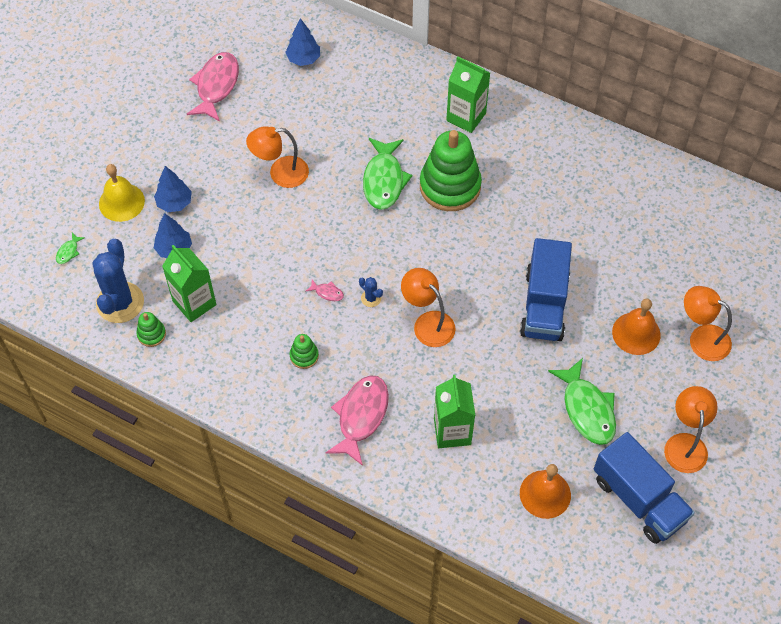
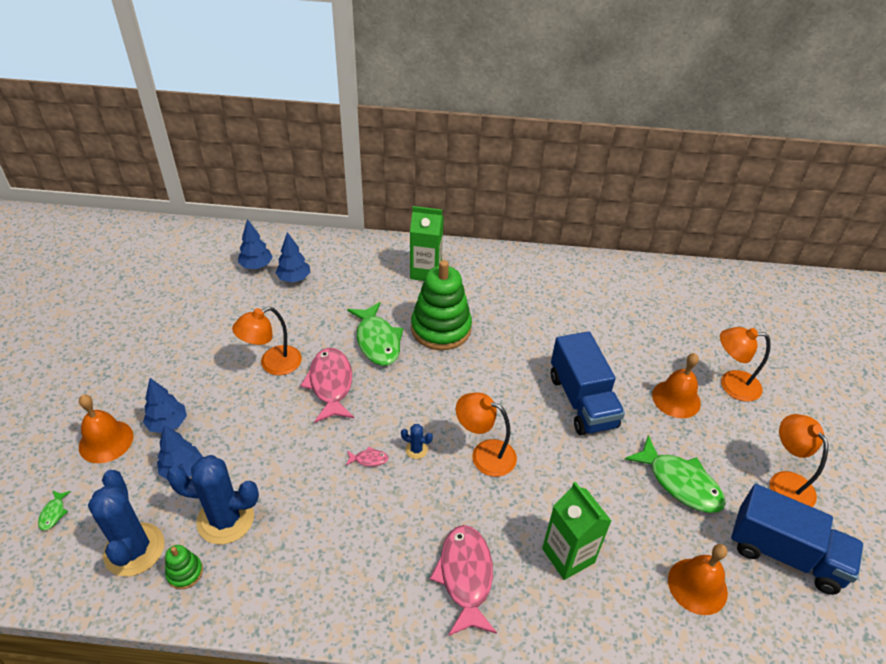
camera: 25 degrees left, 15 degrees down
(121, 202) = (106, 441): yellow bell -> orange bell
(194, 303) = (225, 519): green carton -> blue cactus
(216, 86) = (178, 308): pink fish -> pink fish (330, 384)
(304, 356) = (373, 533): green stacking toy -> none
(334, 85) = (294, 278): none -> blue tree

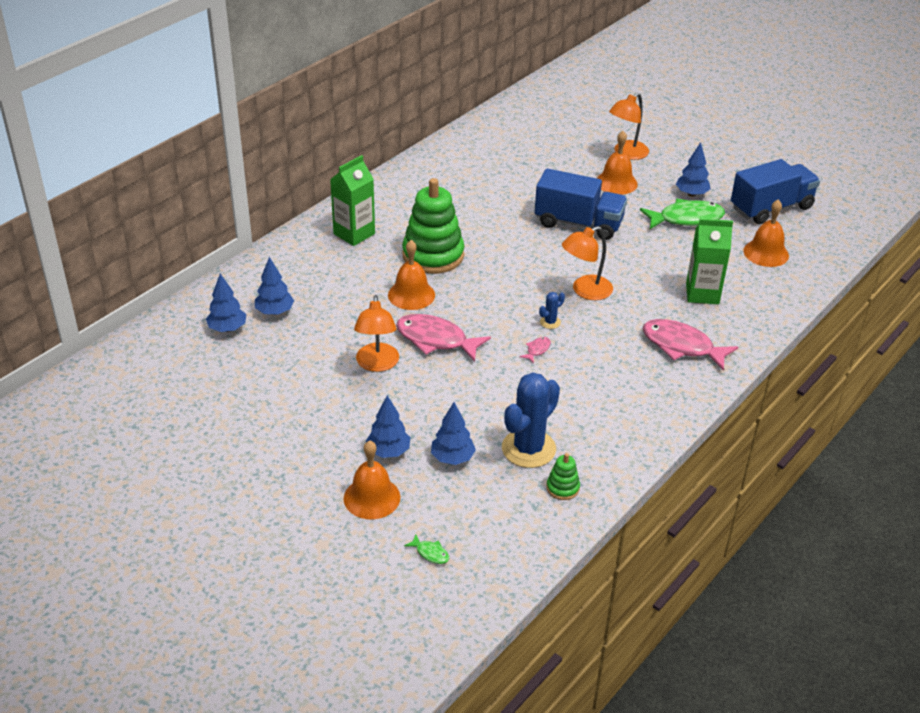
camera: 55 degrees left, 5 degrees down
(134, 549) = (514, 511): blue cactus -> none
(377, 341) = (411, 295): green fish -> orange bell
(727, 467) = (691, 194): none -> blue tree
(785, 482) = (722, 178): orange lamp -> none

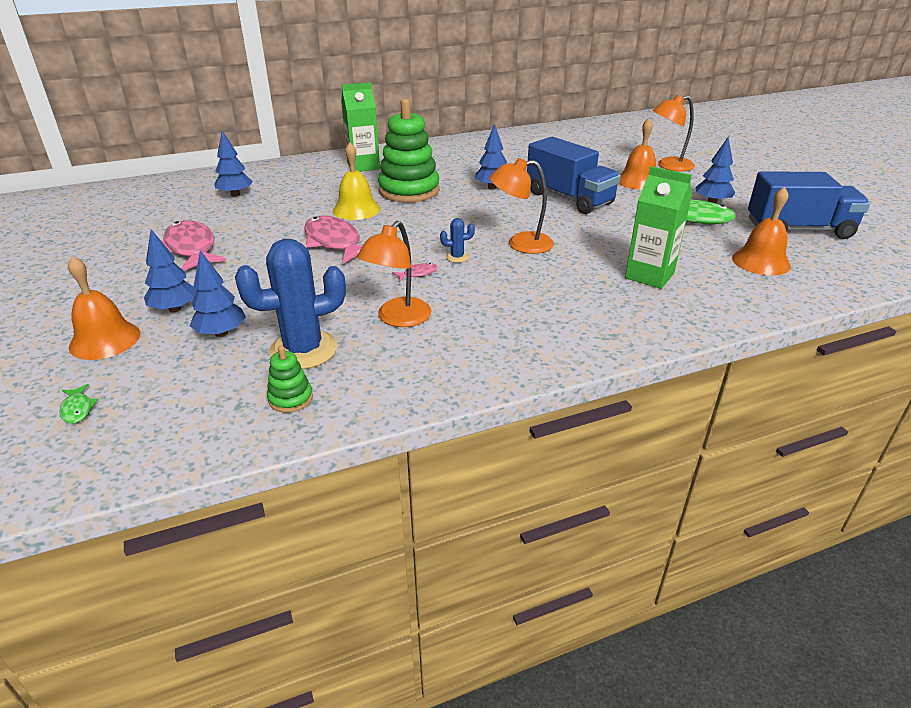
camera: 30 degrees right, 5 degrees down
(227, 328) = (186, 196): blue tree -> blue tree (492, 187)
(377, 364) = (261, 245): orange lamp -> orange lamp (398, 319)
(411, 295) = (356, 209): orange bell -> yellow bell
(682, 346) = (579, 312): pink fish -> pink fish (191, 248)

